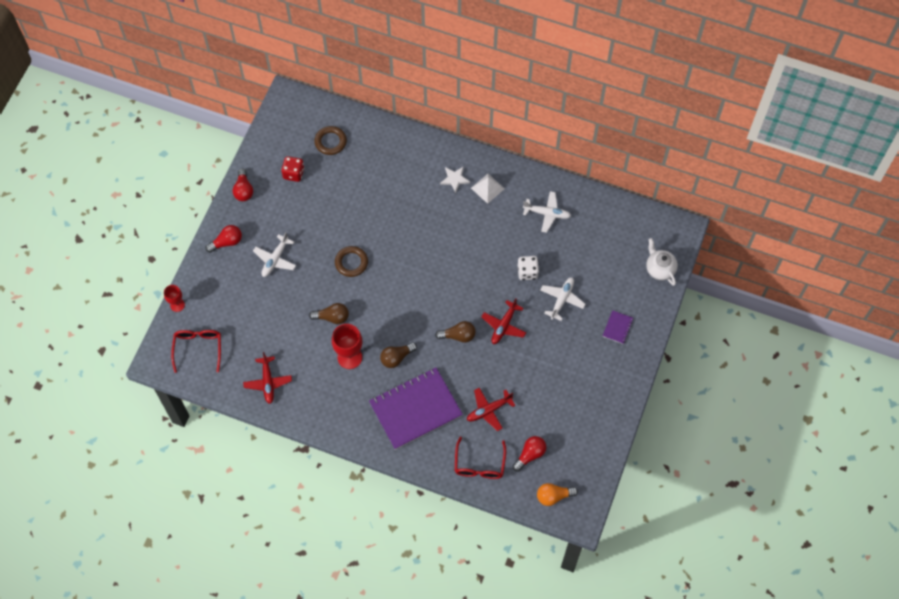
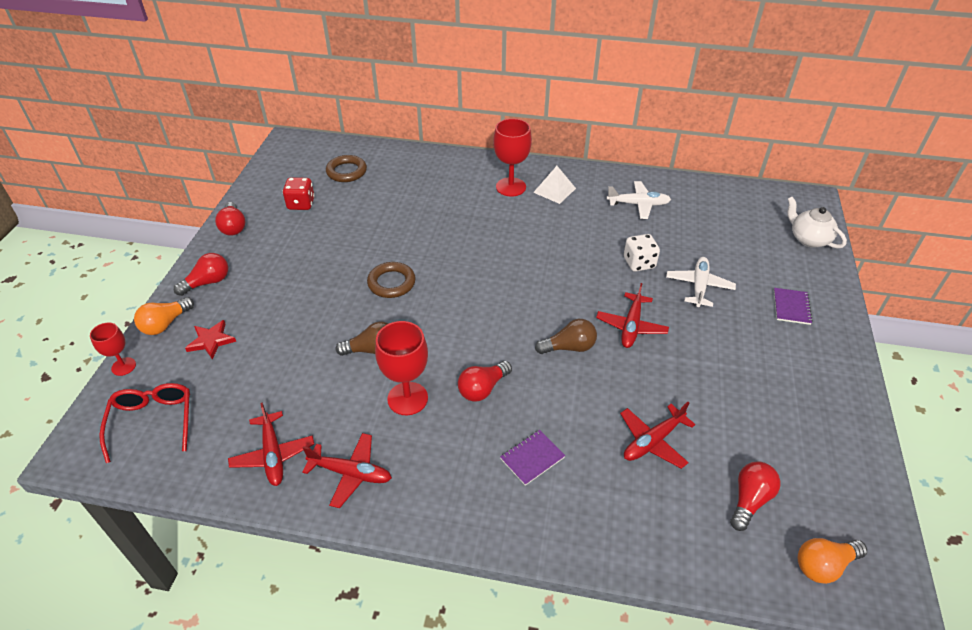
camera: 10 degrees left, 20 degrees down
(201, 274) = (165, 324): none -> orange light bulb
(230, 293) = (211, 341): none -> red star
(275, 259) = (280, 293): white plane -> none
(311, 401) = (351, 473): none -> red plane
(396, 358) = (482, 388): brown light bulb -> red light bulb
(415, 409) = (532, 458): purple notebook -> purple notebook, size x0.40
(454, 179) = (511, 187): white star -> red goblet
(479, 465) = (670, 531): red glasses -> none

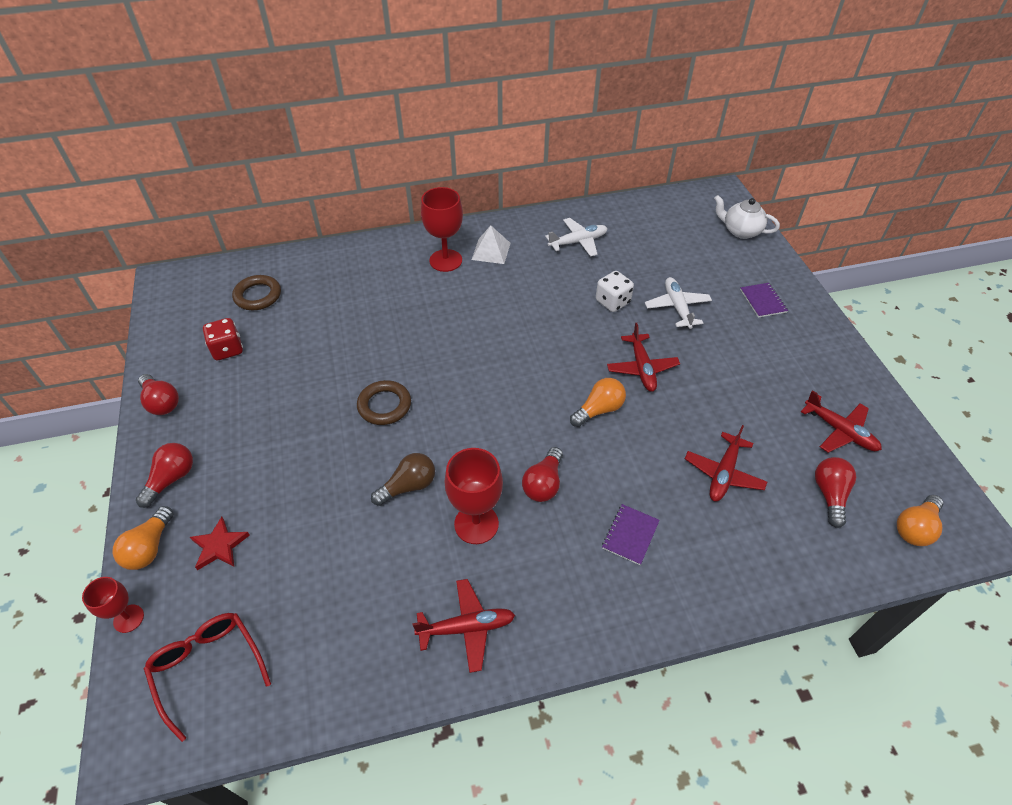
camera: 25 degrees left, 5 degrees up
(273, 455) = (372, 644): red plane -> red plane (840, 431)
(569, 347) = (599, 410): brown light bulb -> orange light bulb

